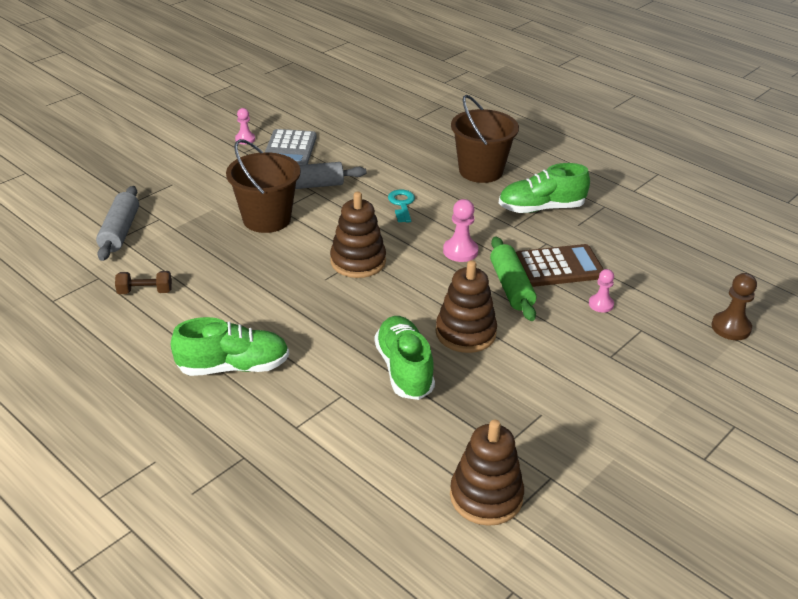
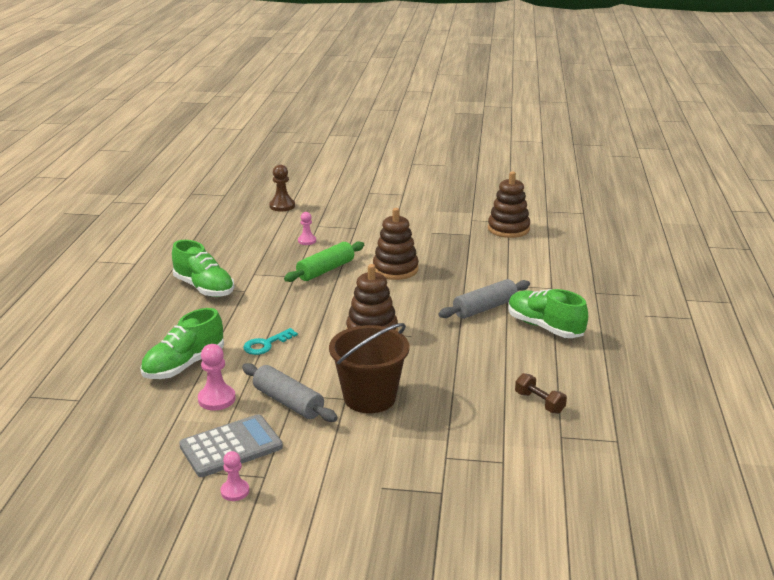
camera: 125 degrees left, 10 degrees down
(120, 231) = (494, 467): grey rolling pin -> grey rolling pin (485, 308)
(404, 369) = (457, 275): green shoe -> green shoe (184, 365)
(460, 251) = (305, 299): pink pawn -> pink pawn (216, 399)
(480, 171) = (166, 329): brown bucket -> none
(558, 267) = (280, 262): brown calculator -> none

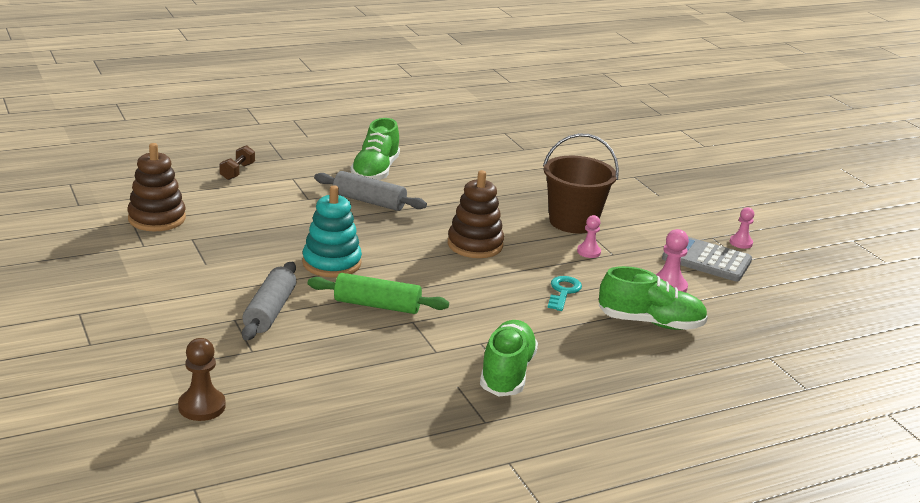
camera: 125 degrees left, 0 degrees up
(266, 344) = (563, 292): turquoise key -> turquoise key turned 90 degrees counterclockwise
(288, 402) = (626, 253): grey rolling pin -> grey rolling pin (270, 311)
(307, 241) = (308, 343): pink pawn -> pink pawn (588, 252)
(395, 269) = (331, 263): brown stacking toy -> turquoise stacking toy
(539, 402) = (493, 160): brown dumbbell -> brown dumbbell (237, 171)

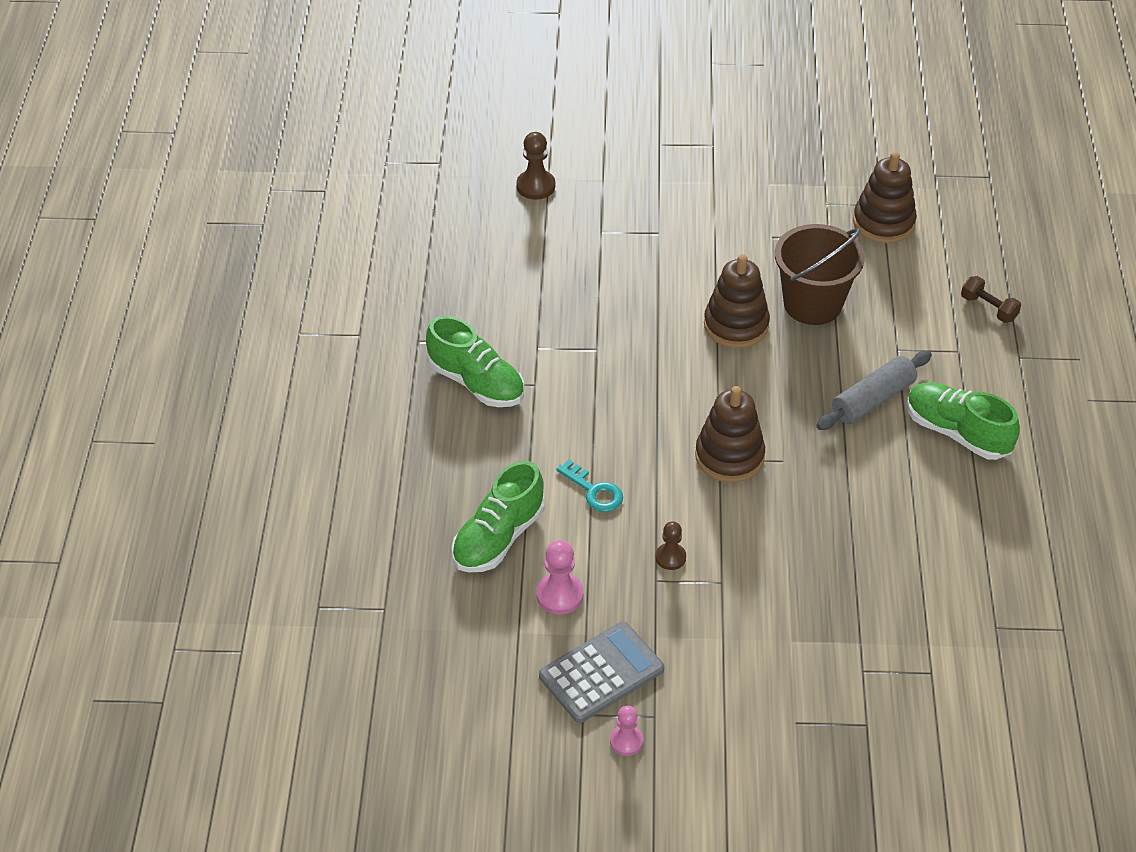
camera: 120 degrees right, 20 degrees up
(270, 311) = (661, 258): grey rolling pin -> none
(331, 263) = (736, 325): turquoise stacking toy -> brown stacking toy
(377, 305) = (637, 333): green rolling pin -> none
(573, 222) = (752, 578): brown bucket -> brown bucket (812, 304)
(588, 252) = (670, 557): pink pawn -> brown pawn

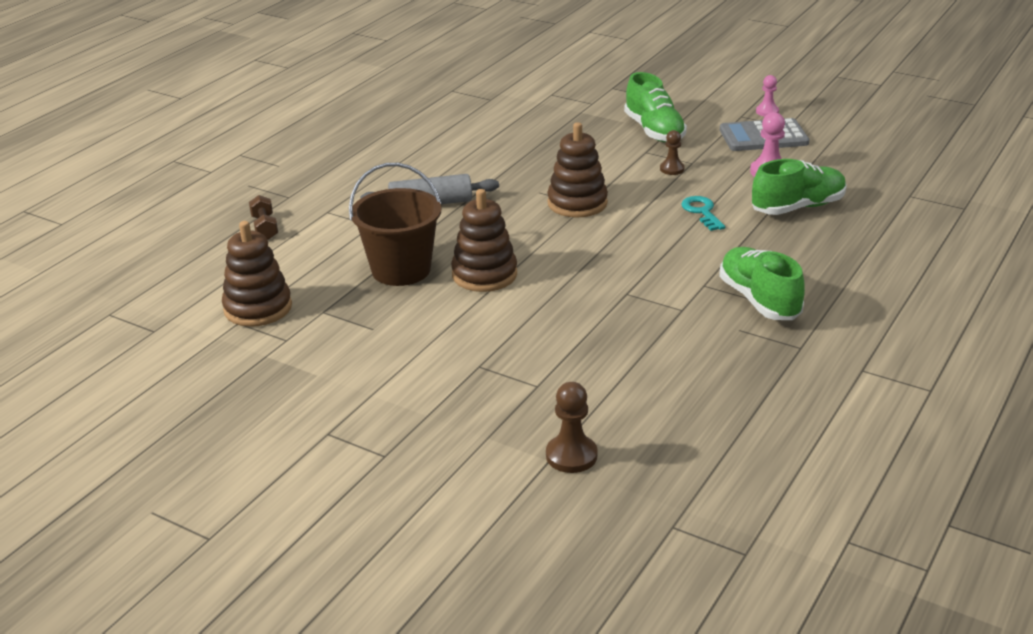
camera: 150 degrees left, 15 degrees down
(957, 432) = (394, 173): green shoe -> green shoe (654, 131)

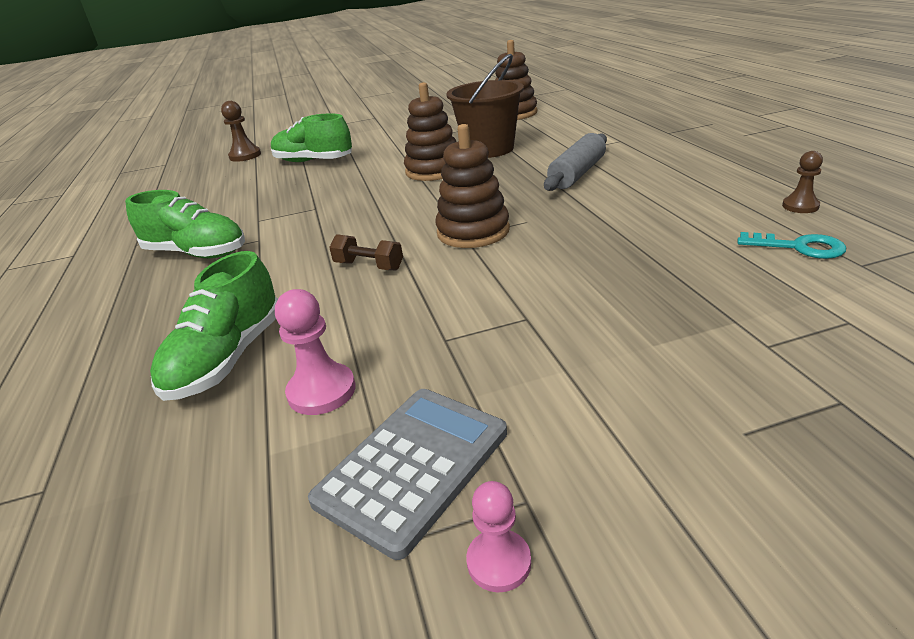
camera: 135 degrees right, 0 degrees up
(265, 228) = (621, 122): brown dumbbell -> brown dumbbell (369, 266)
(654, 131) = (583, 356): green shoe -> green shoe (313, 161)
(672, 169) = (452, 315): brown pawn -> brown pawn (800, 206)
(702, 212) = (340, 289): turquoise key -> turquoise key (799, 247)

